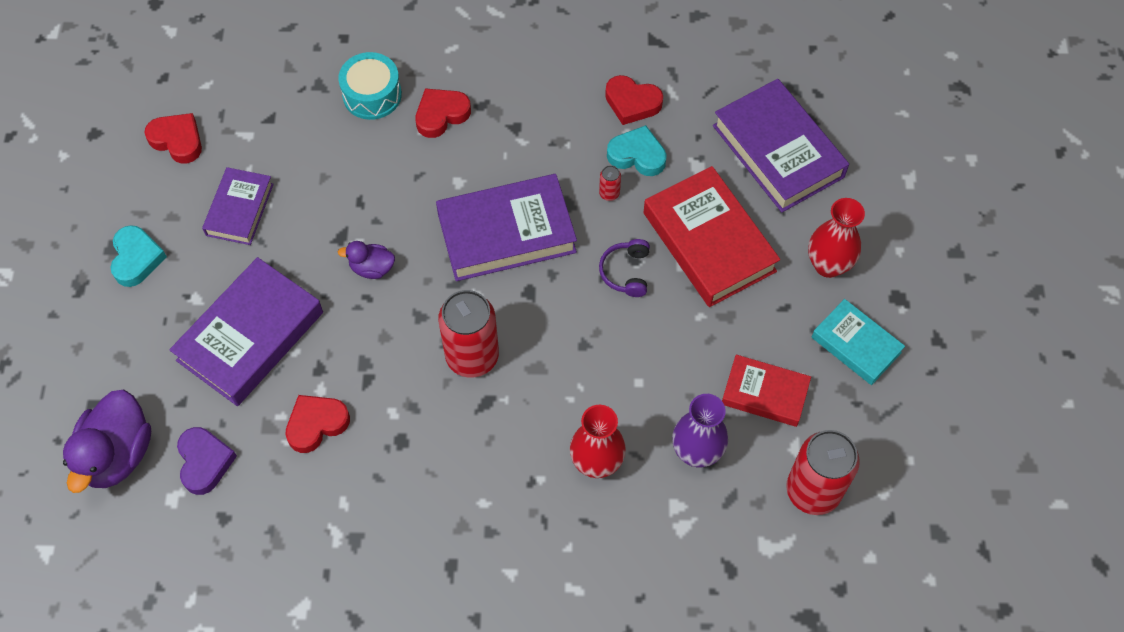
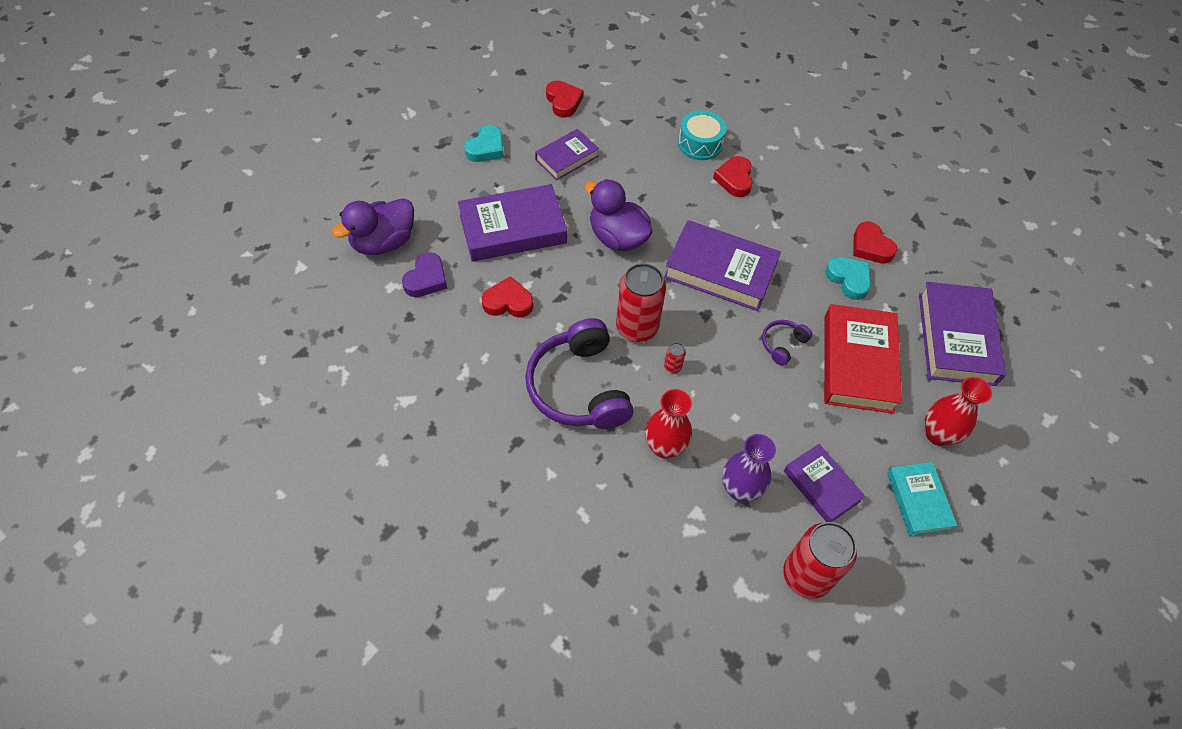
camera: 35 degrees right, 5 degrees down
(372, 268) = (617, 237): purple duck -> purple duck, size x1.91
(441, 115) = (734, 179): red heart -> red heart turned 90 degrees counterclockwise
(465, 464) = (578, 387): none -> purple headphones
(609, 193) = (810, 290): red can -> red can (672, 367)
(765, 393) = (821, 486): red book -> purple book

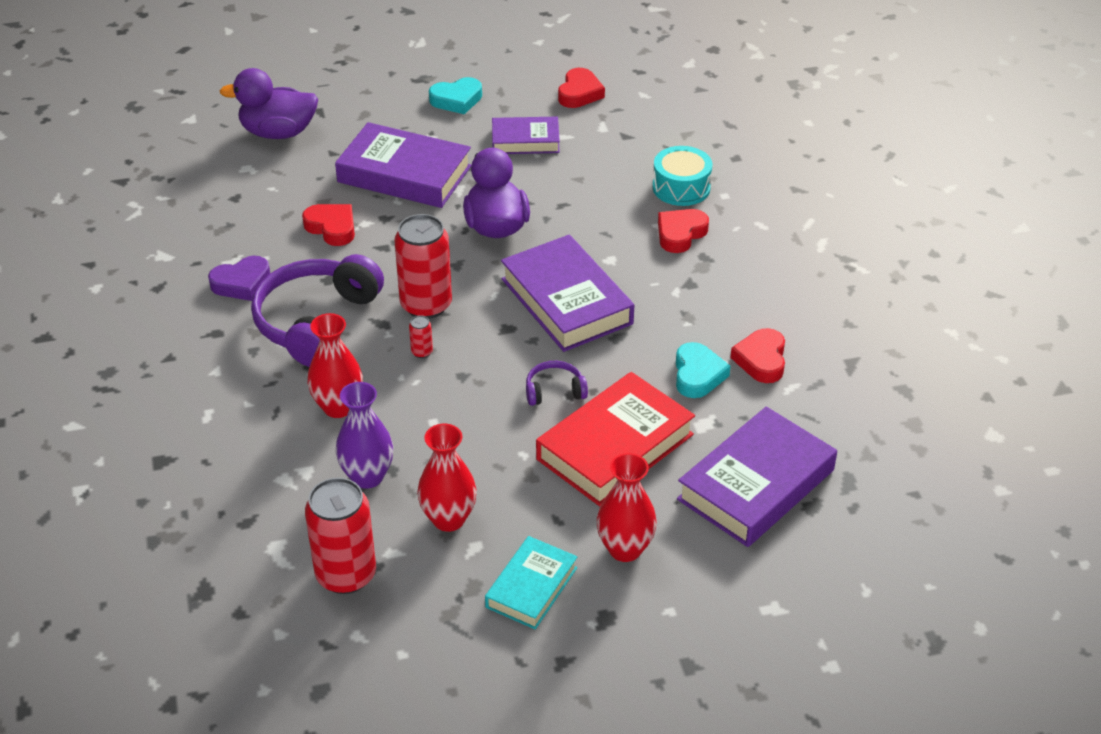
camera: 40 degrees right, 15 degrees down
(426, 279) = (282, 177): purple heart -> purple heart (241, 283)
(821, 486) = (448, 519): purple book -> red vase

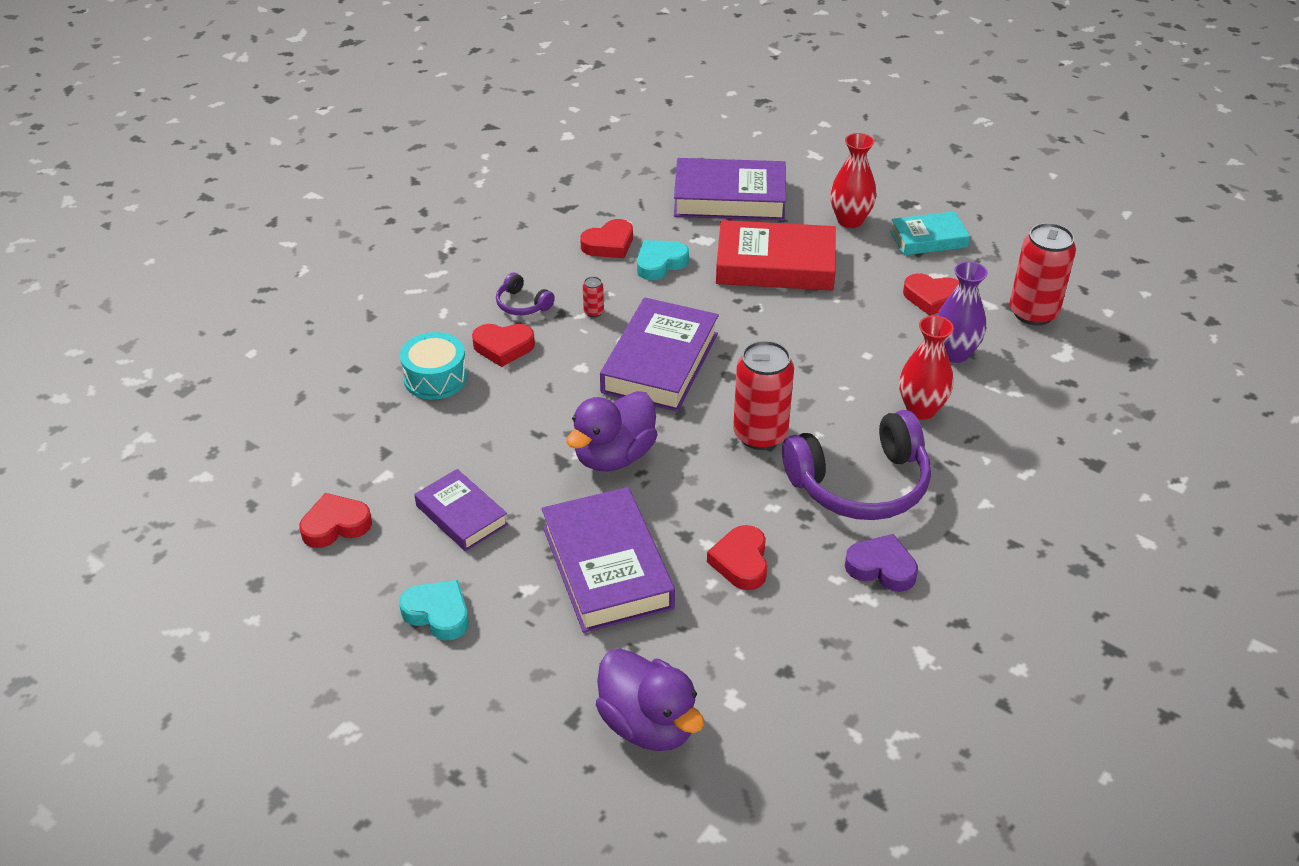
camera: 130 degrees left, 0 degrees up
(422, 352) = (812, 403): red can -> red can (593, 312)
(448, 519) = (932, 298): red vase -> red heart
(554, 391) = (761, 317): purple headphones -> purple headphones (522, 304)

